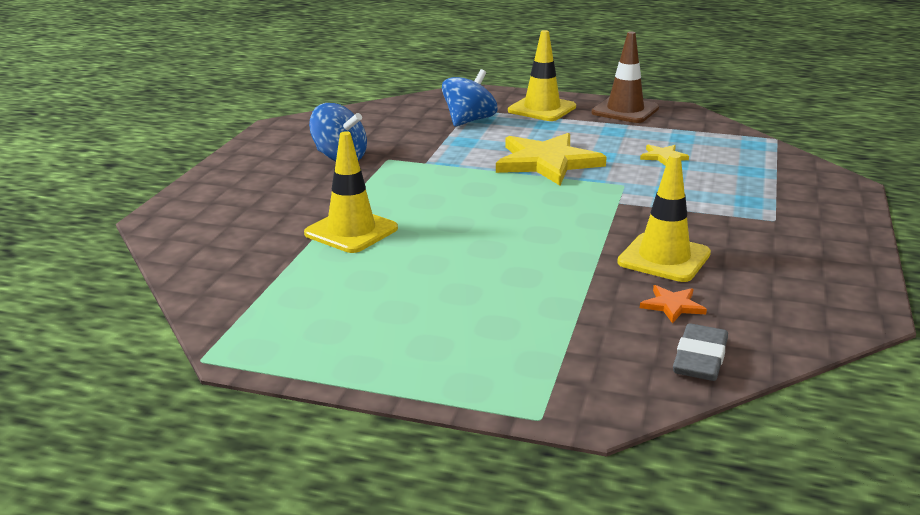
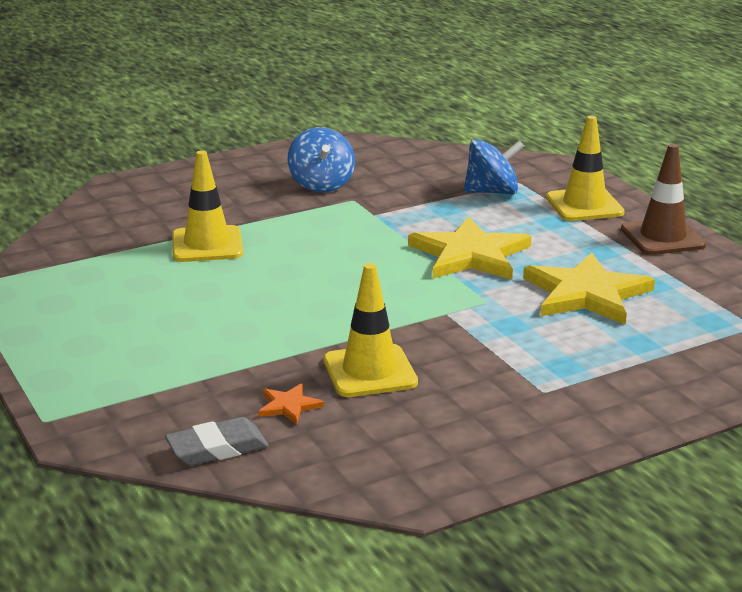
camera: 45 degrees right, 0 degrees up
(663, 156) = (586, 294): yellow star -> yellow star, size x2.28

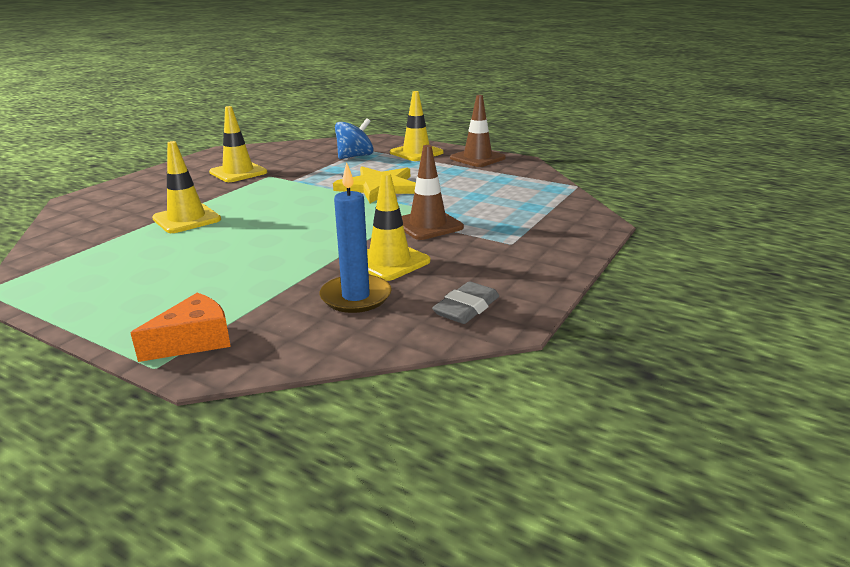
camera: 30 degrees left, 0 degrees up
(96, 404) = (194, 341): none -> orange cheese
(217, 448) = (331, 340): grey eraser -> grey eraser (466, 308)
(289, 406) = (356, 297): orange star -> blue candle
(321, 184) = (238, 172): blue spinning top -> yellow traffic cone
(469, 333) = (428, 225): none -> brown traffic cone
(586, 294) = (471, 191): yellow star -> none

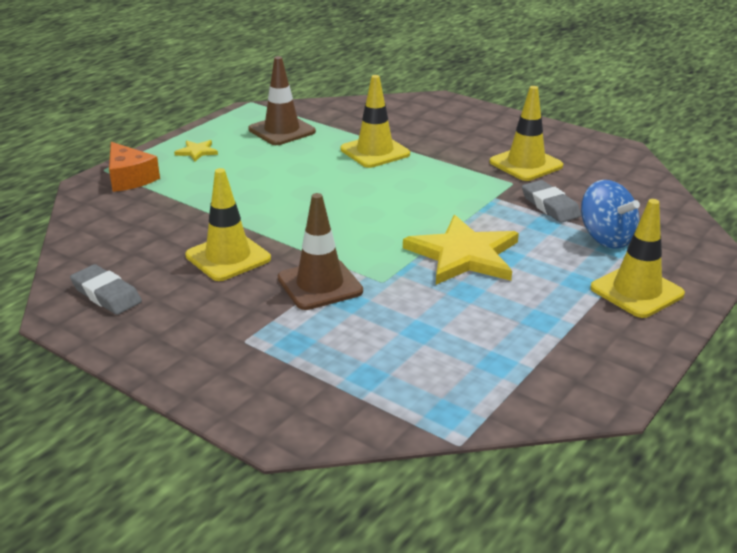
camera: 95 degrees right, 5 degrees up
(132, 306) = (197, 152): none -> yellow star
(309, 167) = (550, 206): none -> grey eraser
(356, 297) = (161, 239): blue candle -> none
(477, 158) = (614, 351): brown traffic cone -> brown traffic cone (282, 131)

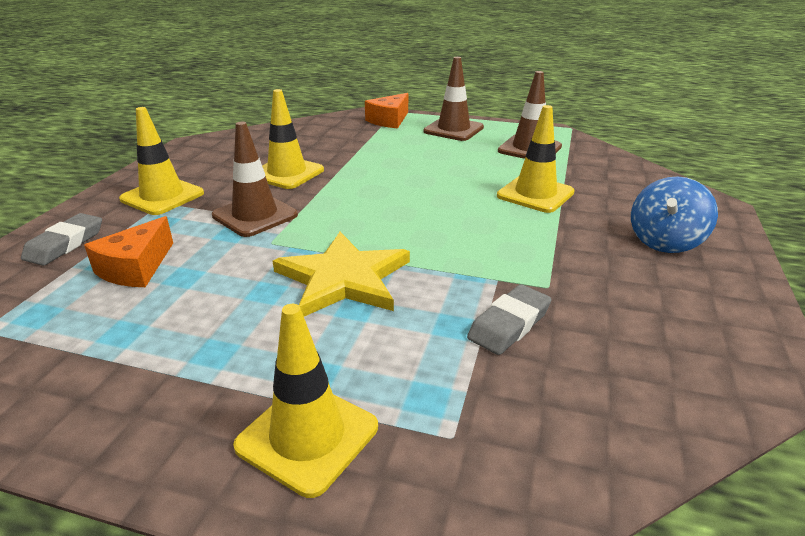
camera: 70 degrees right, 0 degrees up
(106, 294) = (220, 149): grey eraser -> grey eraser (65, 244)
(197, 152) = (453, 129): yellow star -> brown traffic cone
(388, 357) = (136, 268): none -> orange cheese
(526, 164) = (612, 289): yellow traffic cone -> yellow traffic cone (162, 196)
(606, 238) = (451, 388): blue spinning top -> blue spinning top (665, 241)

